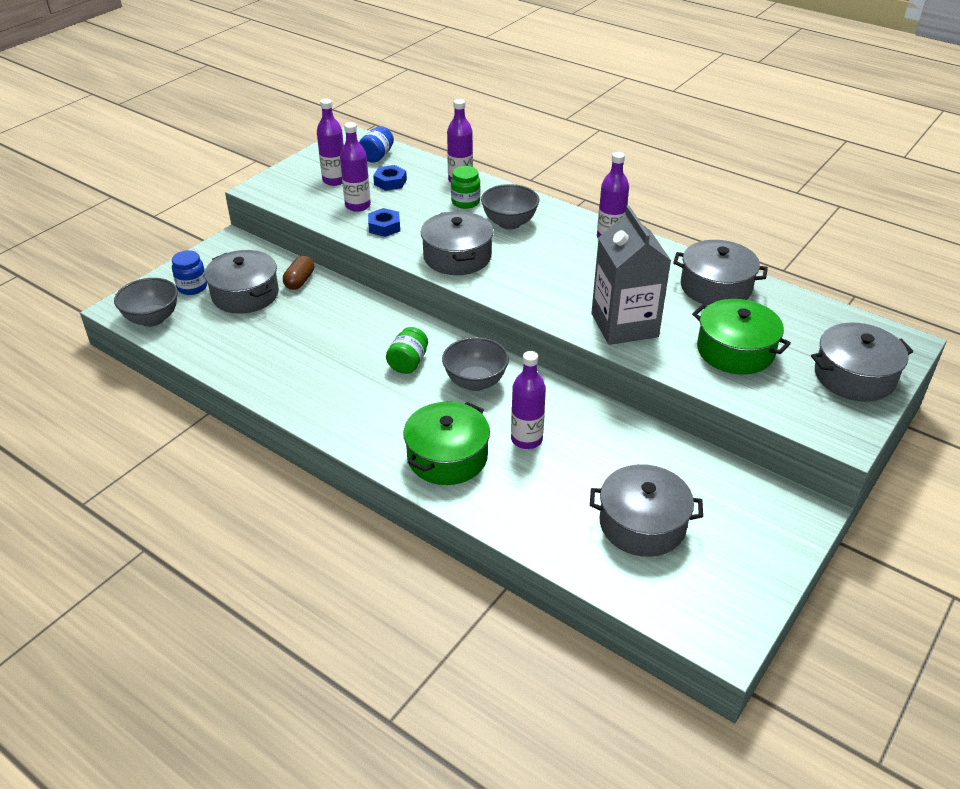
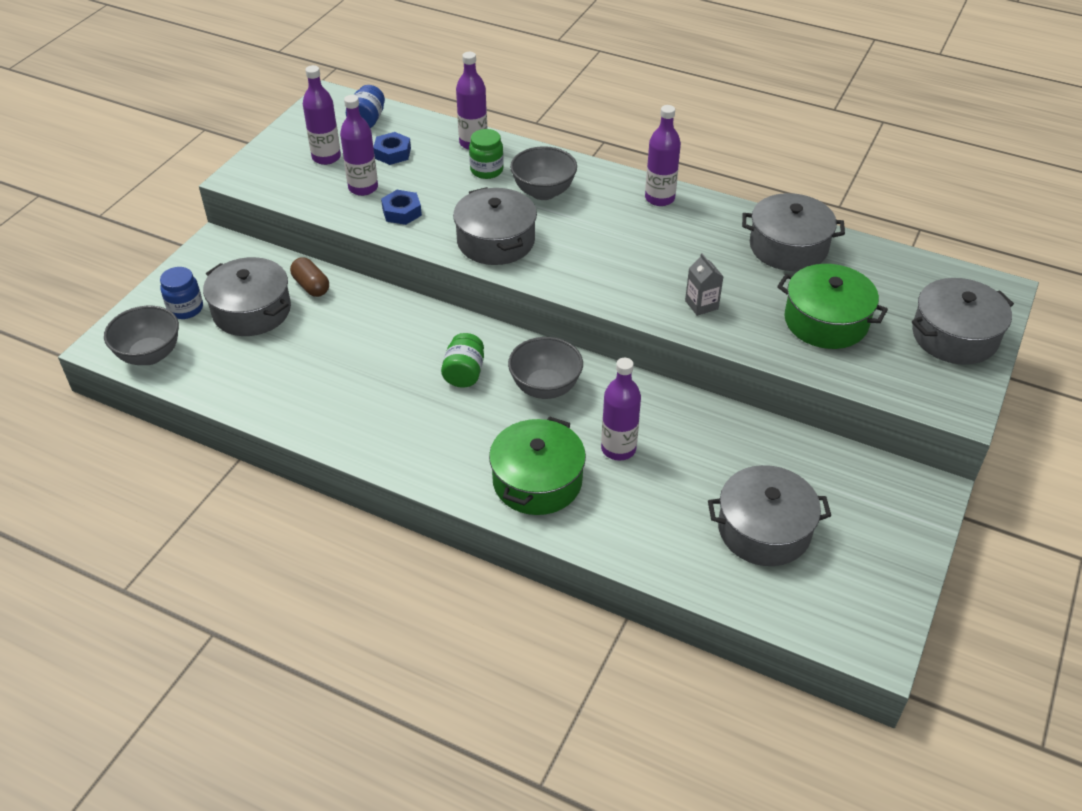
camera: 10 degrees left, 5 degrees up
(299, 281) = (311, 286): brown capsule -> brown capsule turned 45 degrees counterclockwise
(624, 325) = (701, 305): grey carton -> grey carton, size x0.42

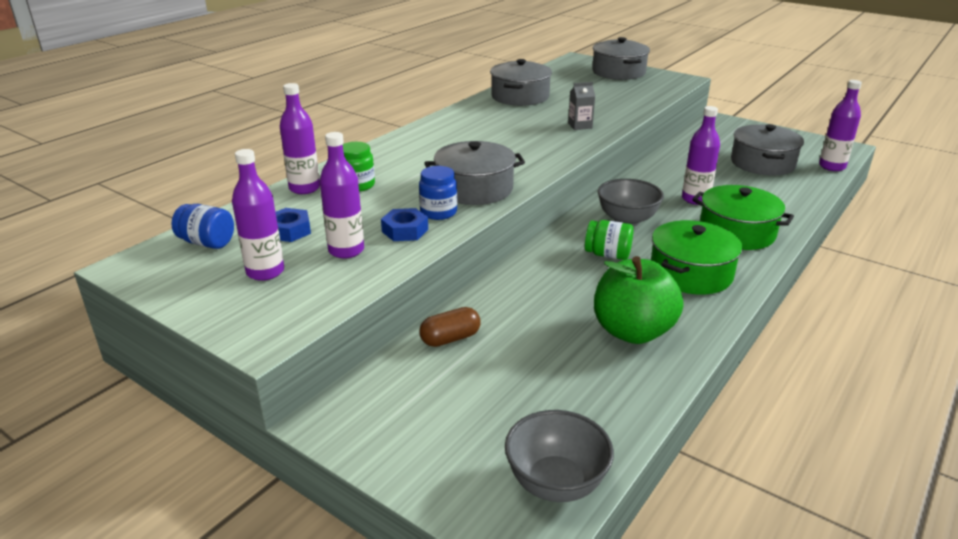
camera: 80 degrees left, 15 degrees down
(185, 309) = (463, 448): blue jar -> blue jar (438, 212)
(252, 311) = (483, 386): grey pot -> none
(328, 392) = (632, 331): none -> green apple
(543, 192) = (409, 164): grey bowl -> none
(659, 198) = (442, 125): purple bottle -> purple bottle (832, 167)
(826, 321) = (602, 96): green pot -> green pot (691, 273)

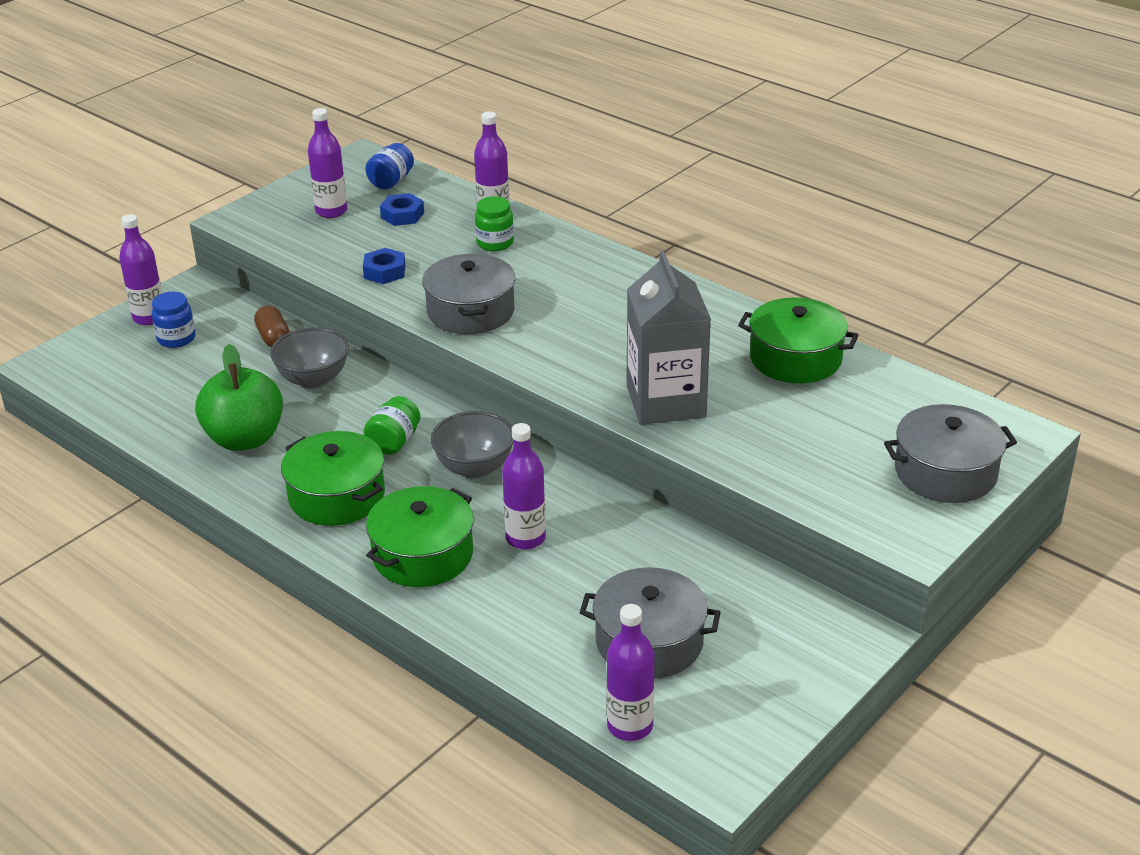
camera: 95 degrees right, 5 degrees up
(346, 250) = (355, 244): purple bottle -> purple bottle (149, 317)
(438, 212) = (418, 289): blue jar -> blue jar (176, 338)
(520, 96) = (795, 358): grey pot -> green pot
(556, 483) = (82, 379): grey bowl -> grey bowl (313, 379)
(580, 126) = (666, 401): grey carton -> grey carton, size x2.36

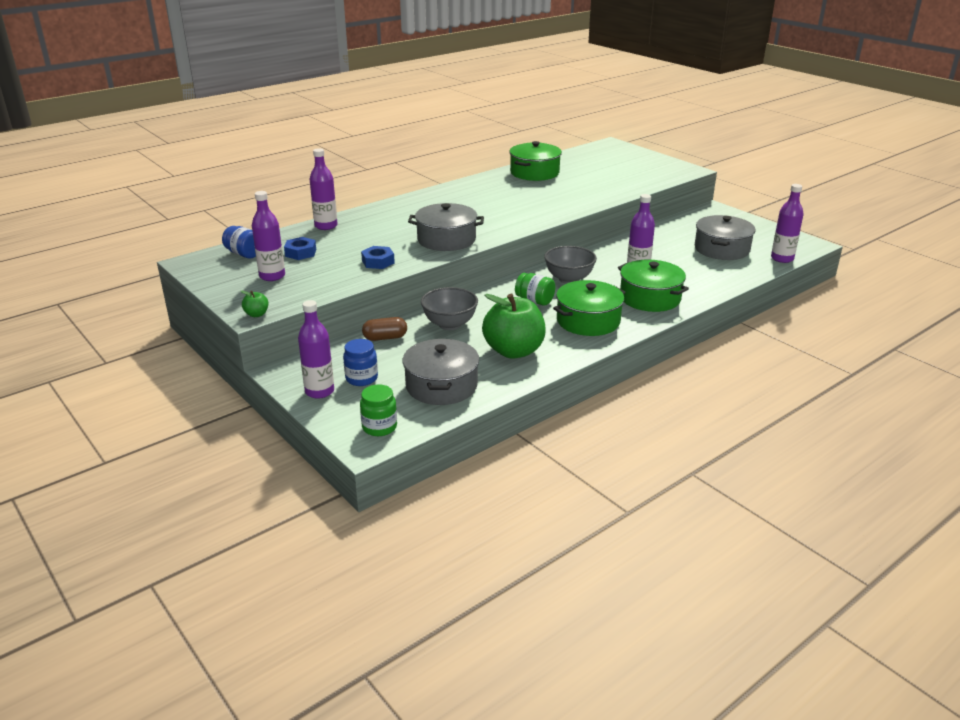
camera: 80 degrees left, 5 degrees down
(231, 223) = (256, 314): none -> green apple
(495, 243) = (364, 228): green jar -> green jar (379, 427)
(666, 401) = (565, 201): grey carton -> none
(945, 472) = (637, 159): grey pot -> grey pot (441, 386)

